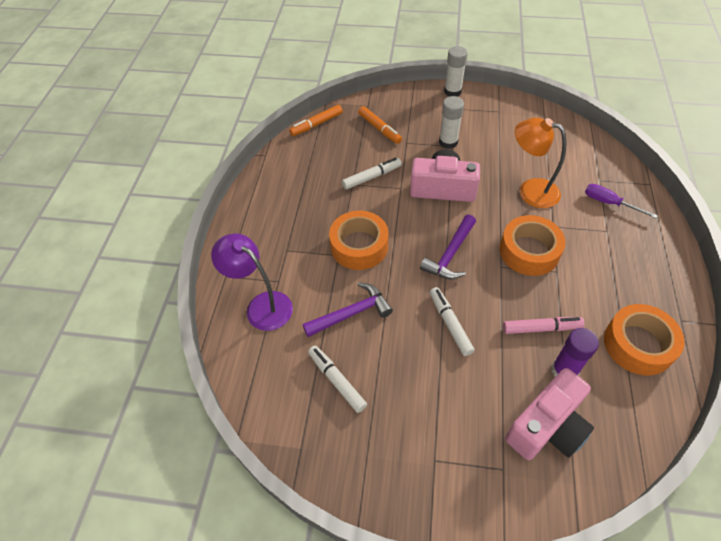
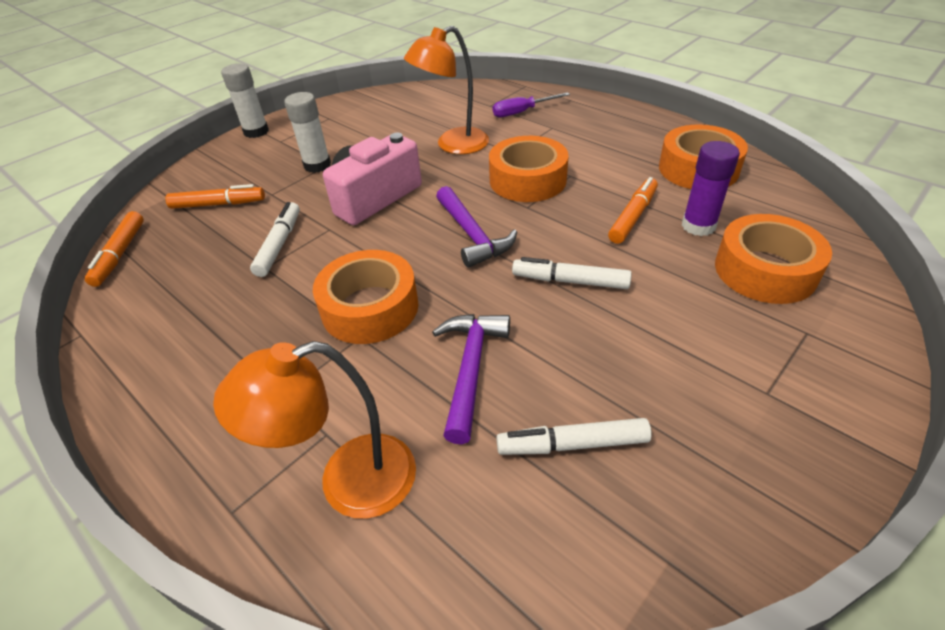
camera: 55 degrees left, 10 degrees down
(262, 305) = (348, 482): purple lamp -> orange lamp
(541, 328) = (633, 216): pink marker -> orange marker
(547, 427) = (765, 270): pink camera -> orange tape

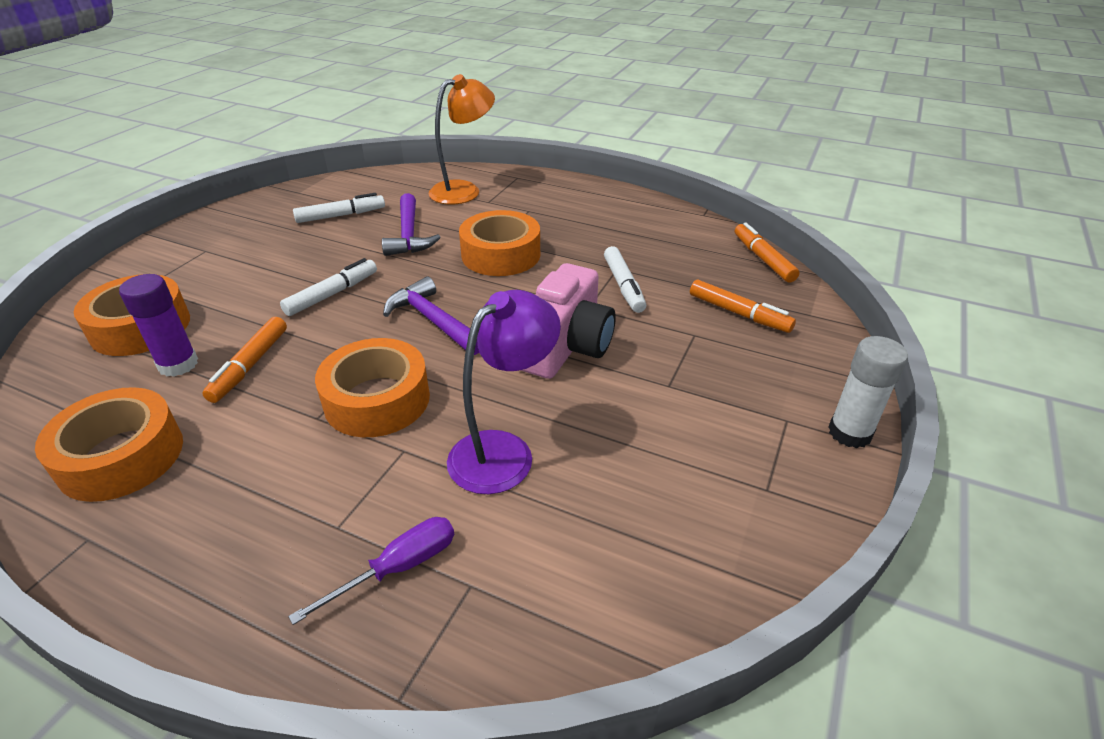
camera: 160 degrees right, 5 degrees down
(218, 204) = (739, 313): orange marker -> orange marker turned 120 degrees counterclockwise
(317, 165) = (680, 382): white glue stick -> none
(453, 145) = (504, 451): orange lamp -> purple lamp
(570, 281) = (332, 294): white marker -> white marker turned 45 degrees counterclockwise

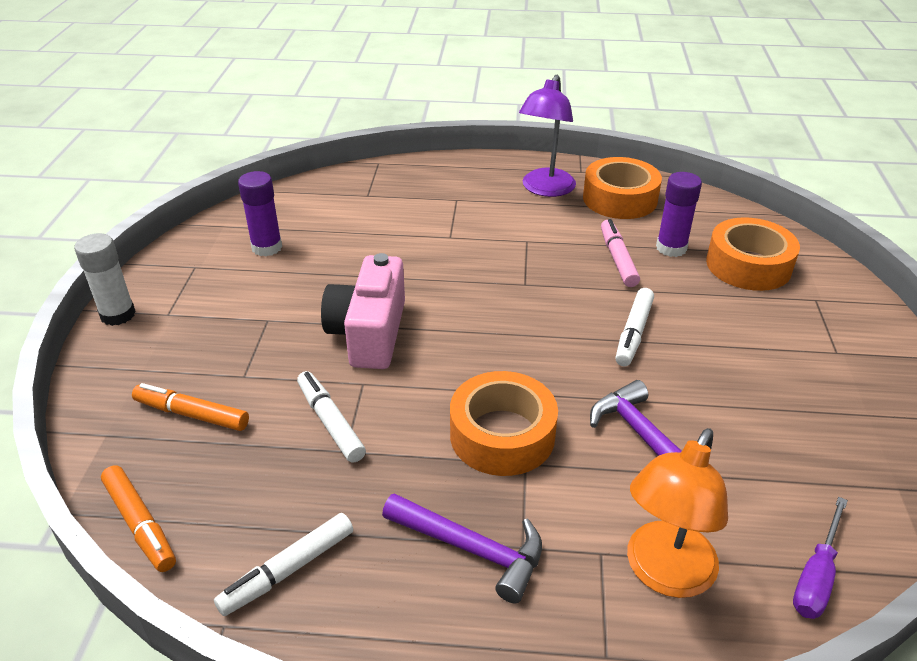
camera: 160 degrees right, 0 degrees up
(250, 365) = (618, 259): orange marker -> pink marker
(341, 215) = (772, 451): white marker -> white marker (288, 570)
(377, 400) = (496, 259): orange tape -> none
(398, 568) = (409, 193): purple screwdriver -> purple screwdriver (816, 576)
(433, 321) = (509, 329): purple hammer -> purple hammer (471, 549)
(504, 451) = (382, 249): purple lamp -> purple lamp (545, 189)
(662, 499) = (267, 247): none -> purple glue stick

